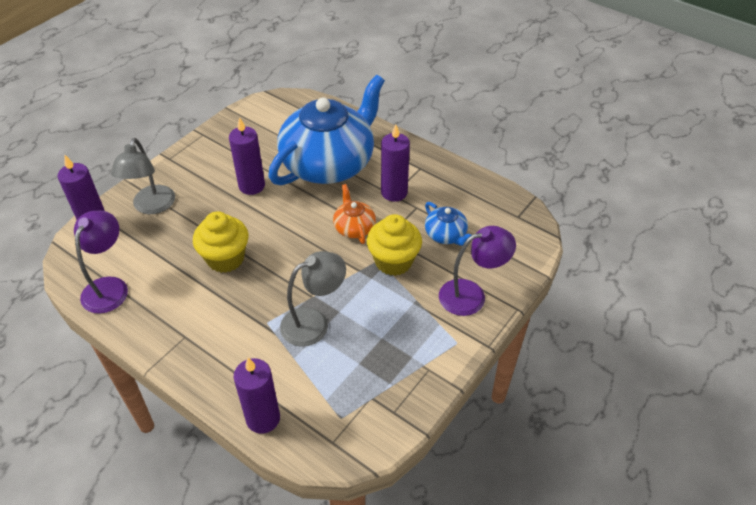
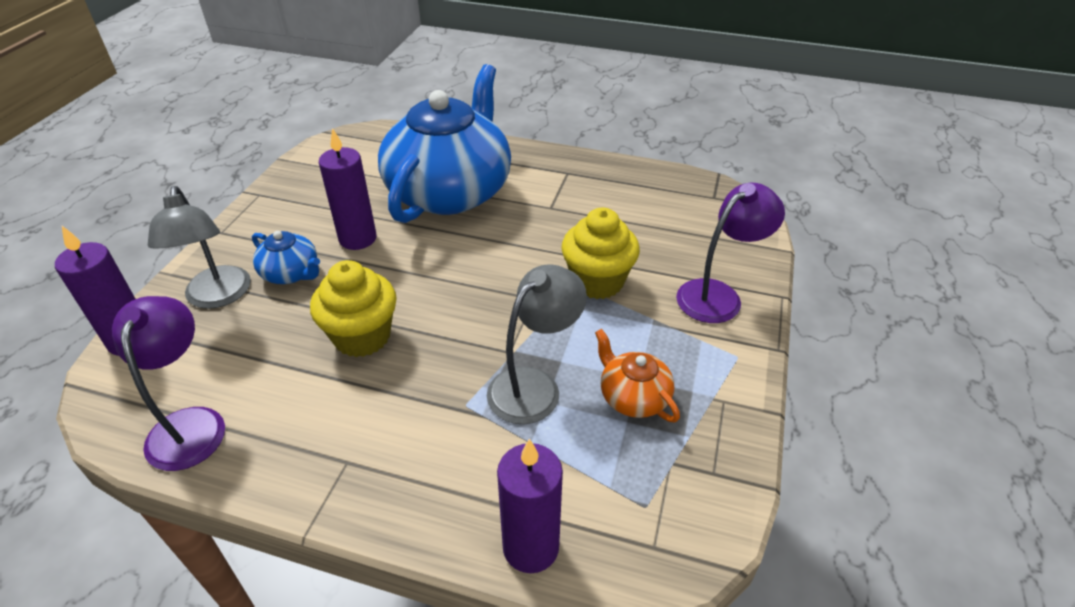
camera: 20 degrees left, 5 degrees down
(354, 227) = (523, 255): orange teapot -> orange teapot (633, 396)
(394, 192) = (551, 205): purple candle -> none
(446, 235) = (644, 236): blue teapot -> blue teapot (291, 273)

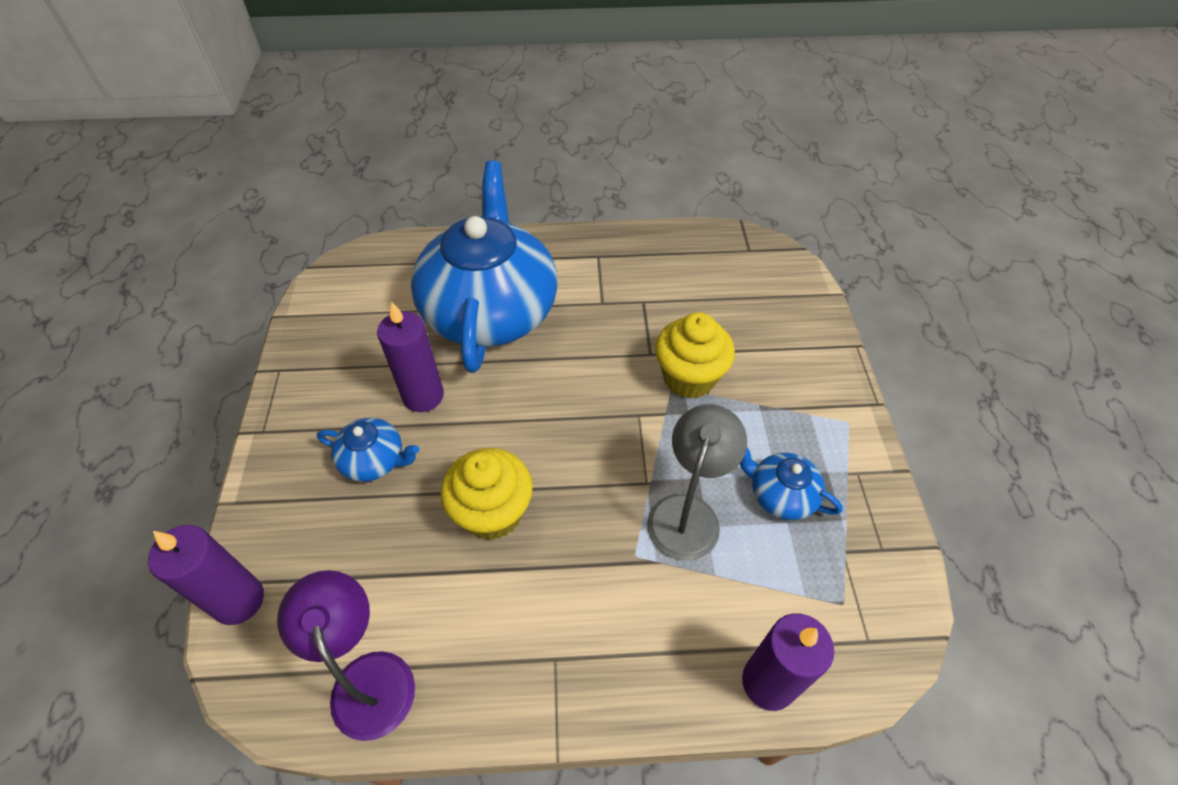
camera: 20 degrees left, 10 degrees up
(218, 297) = (308, 514): grey lamp -> none
(633, 396) = (780, 494): orange teapot -> blue teapot
(718, 295) = (802, 360): purple lamp -> none

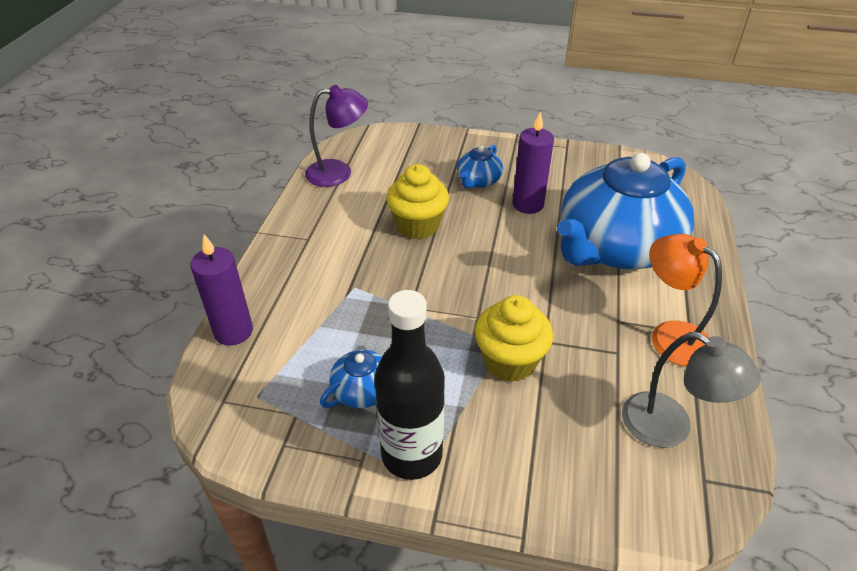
camera: 105 degrees right, 10 degrees down
(239, 600) = (403, 135): purple candle -> none
(490, 309) = (615, 247): blue teapot -> blue teapot turned 120 degrees clockwise
(608, 268) = (670, 336): none -> orange lamp
(688, 513) = (374, 324): grey lamp -> grey lamp (670, 427)
(830, 433) = (412, 455): none -> black bottle

